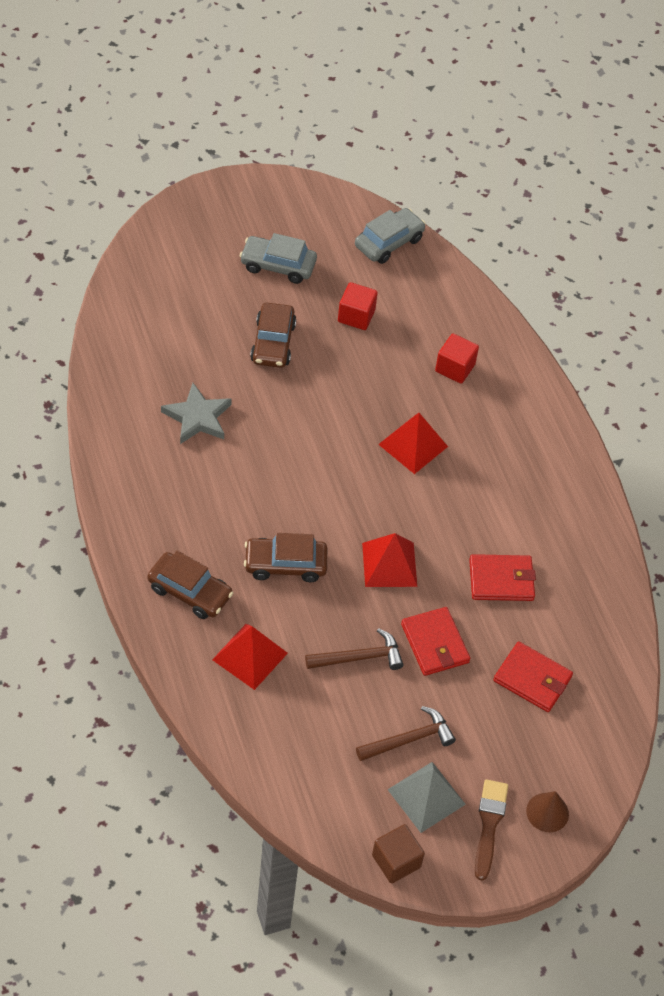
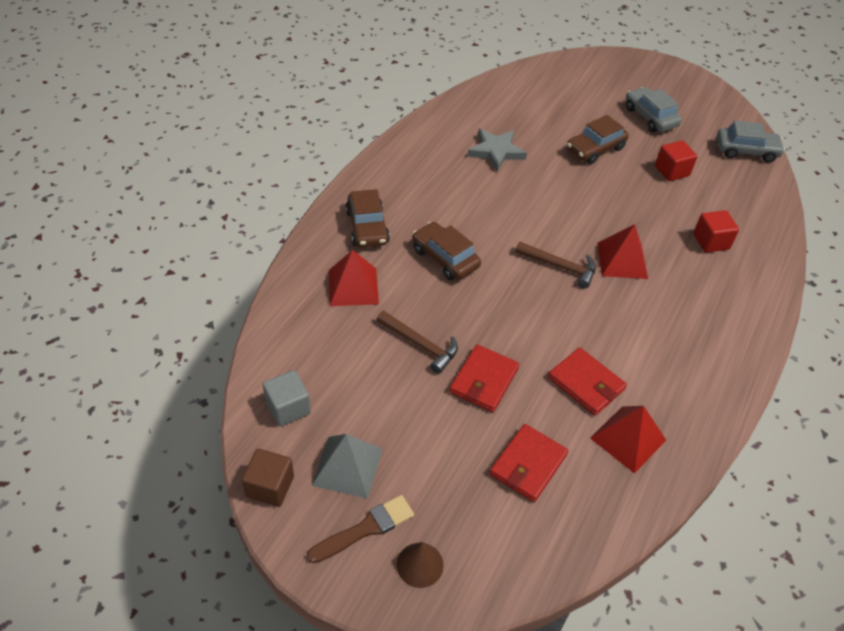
camera: 50 degrees right, 5 degrees down
(333, 797) = (288, 408): none -> grey cube
(389, 564) = (514, 311): red pyramid -> red pyramid (628, 439)
(409, 739) = (386, 421): brown hammer -> brown hammer (560, 266)
(532, 679) = (528, 464): red wallet -> red wallet turned 45 degrees clockwise

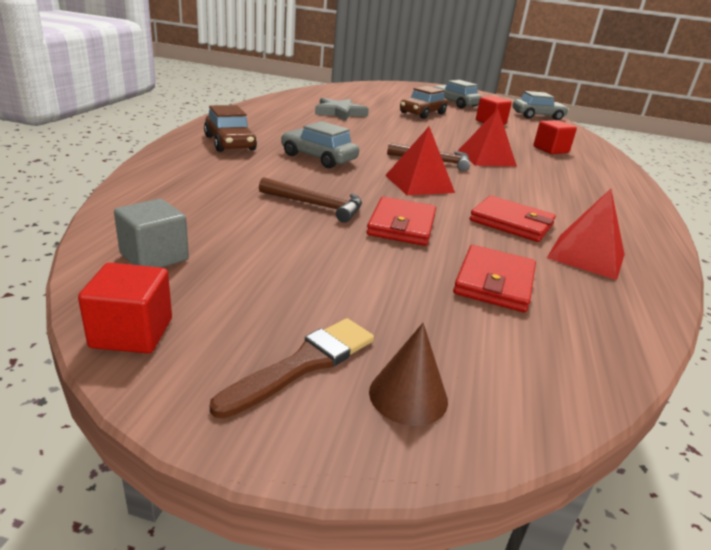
camera: 15 degrees left, 20 degrees down
(270, 486) = (132, 333): brown cube -> red cube
(347, 467) = (255, 303): grey pyramid -> none
(353, 286) = (224, 173): red pyramid -> red pyramid (419, 183)
(445, 258) = (318, 158): brown car -> grey car

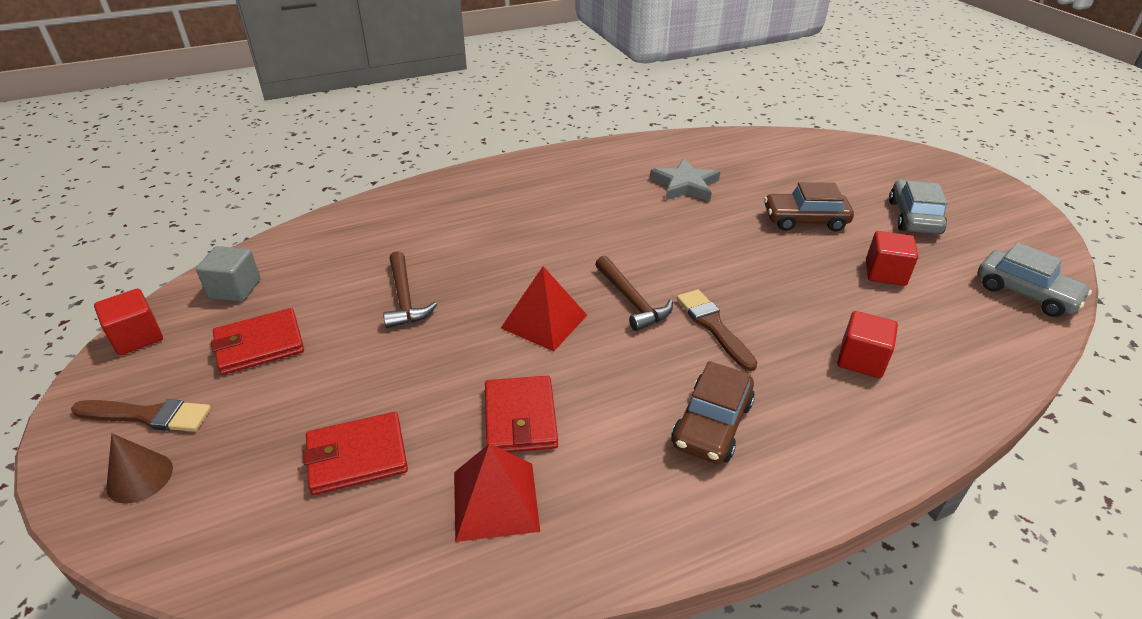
camera: 55 degrees right, 10 degrees up
(230, 143) = (484, 194): brown car -> brown car (712, 424)
(318, 158) = (521, 244): grey car -> none
(401, 225) = (420, 357): red wallet -> red wallet (259, 344)
(486, 158) = (714, 327): red pyramid -> brown brush

